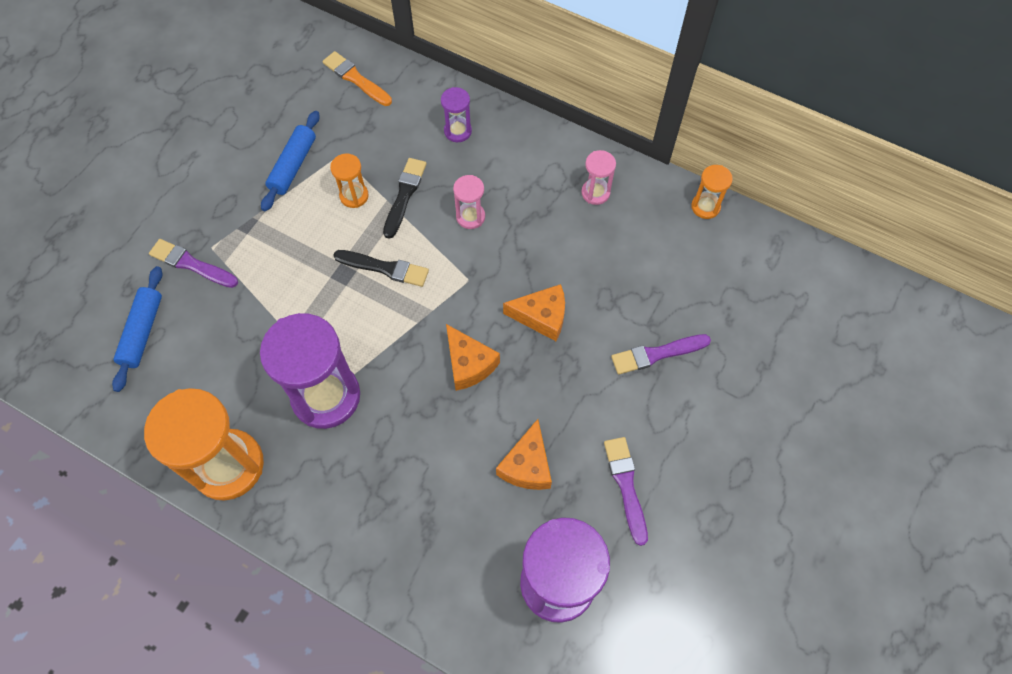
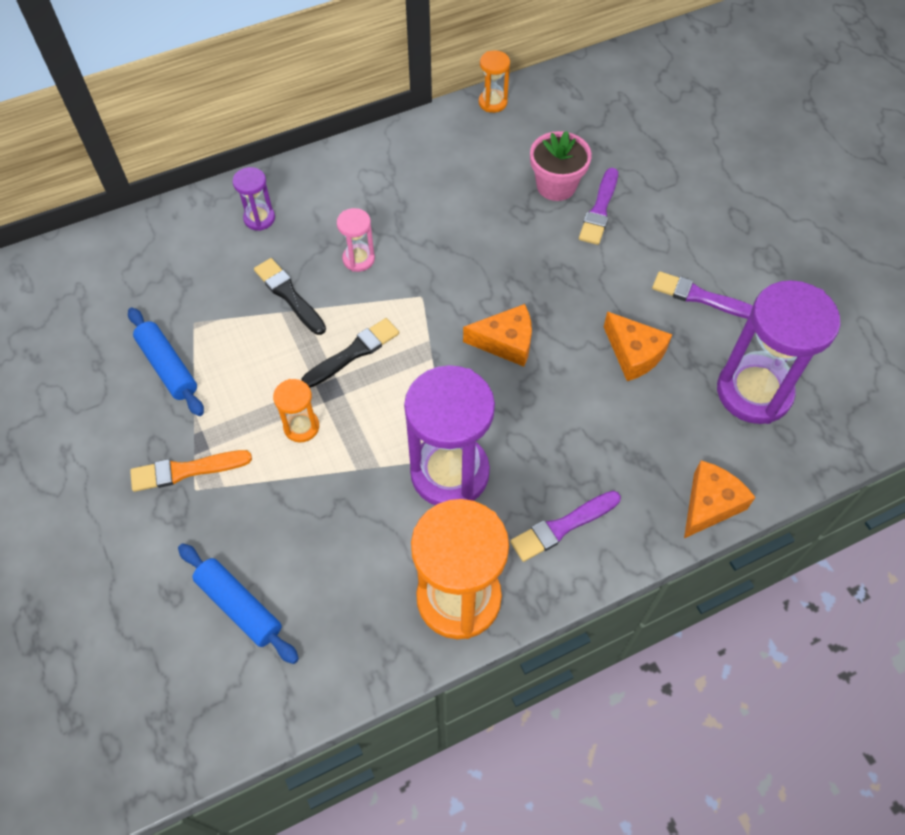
camera: 55 degrees left, 5 degrees down
(191, 264) = (199, 518): purple brush -> purple brush (563, 526)
(354, 196) = (252, 335): orange hourglass -> orange hourglass (301, 427)
(356, 79) = (119, 262): orange brush -> orange brush (186, 470)
(541, 316) = (502, 265): orange cheese -> orange cheese (710, 504)
(595, 193) = (415, 161): pink hourglass -> none
(655, 306) = (556, 186): none -> pink flower pot

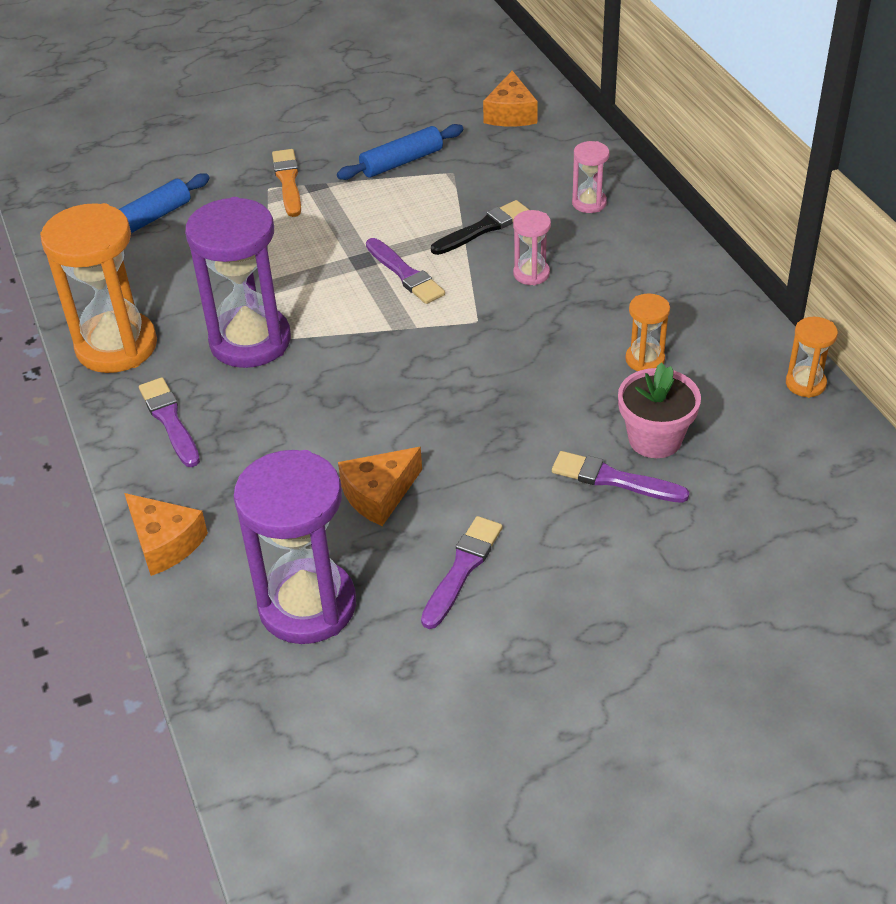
camera: 95 degrees right, 15 degrees down
(259, 218) = (589, 203): purple hourglass -> pink hourglass
(301, 427) = (321, 244): orange hourglass -> orange hourglass (645, 360)
(353, 353) = (405, 274): black brush -> purple brush
(505, 342) = (407, 385): orange cheese -> orange cheese (510, 114)

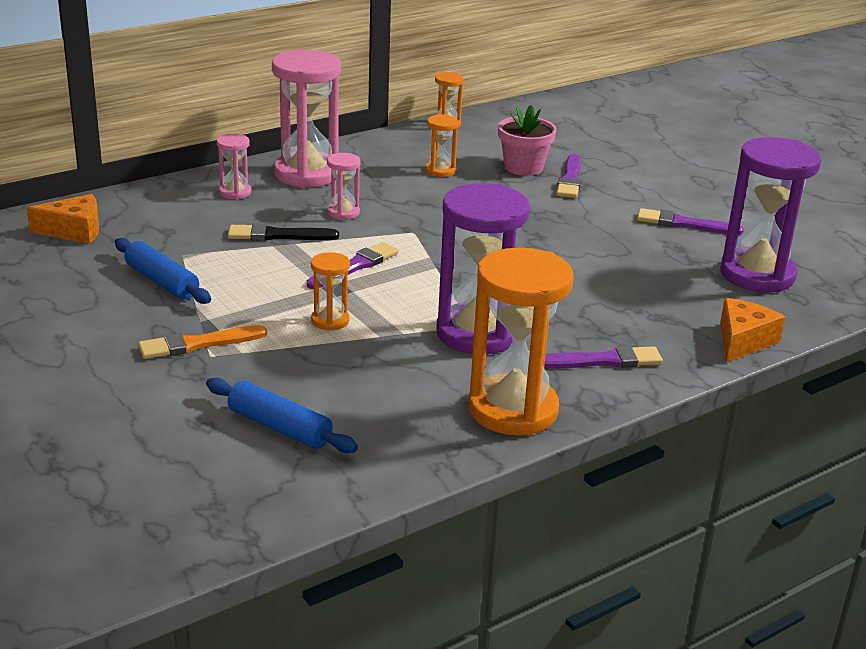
camera: 105 degrees left, 15 degrees down
(170, 420) = (603, 361): purple brush -> purple brush turned 150 degrees counterclockwise
(303, 252) = (330, 321): none -> orange hourglass
(379, 494) = (634, 257): orange cheese -> none
(483, 228) = (278, 235): black brush -> black brush turned 45 degrees counterclockwise
(637, 253) = (307, 174): none -> pink hourglass

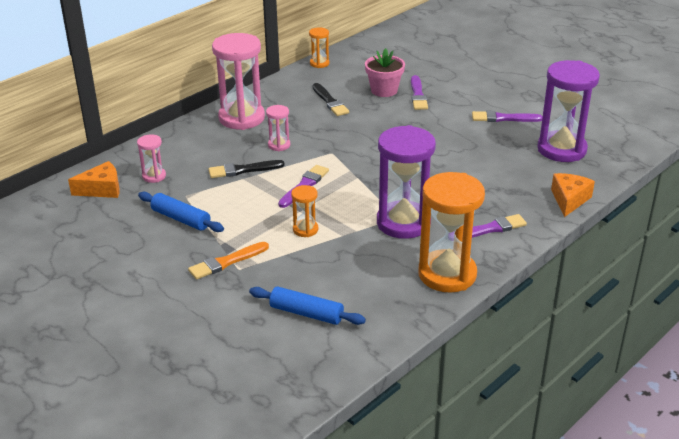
camera: 10 degrees left, 5 degrees up
(235, 192) = (199, 141): pink hourglass -> pink hourglass (154, 176)
(440, 171) = (330, 101): orange hourglass -> black brush

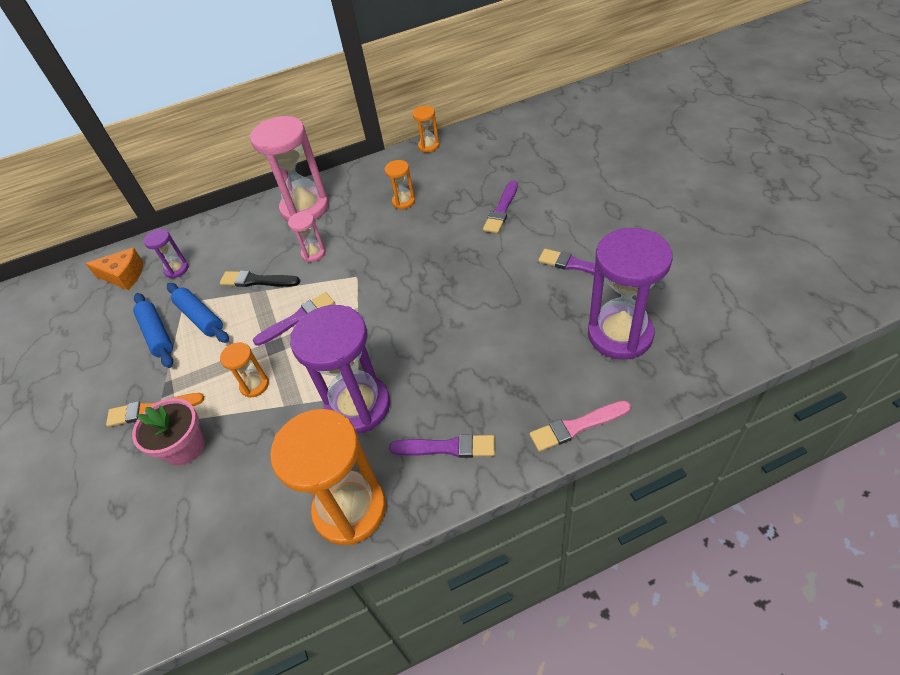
camera: 30 degrees right, 15 degrees up
(154, 176) = (176, 269): pink hourglass -> purple hourglass
(306, 313) = (168, 517): blue rolling pin -> blue rolling pin (200, 317)
(330, 101) = (403, 201): black brush -> orange hourglass
(384, 90) = (469, 196): pink flower pot -> pink flower pot (185, 447)
(569, 200) = (577, 426): orange cheese -> pink brush

